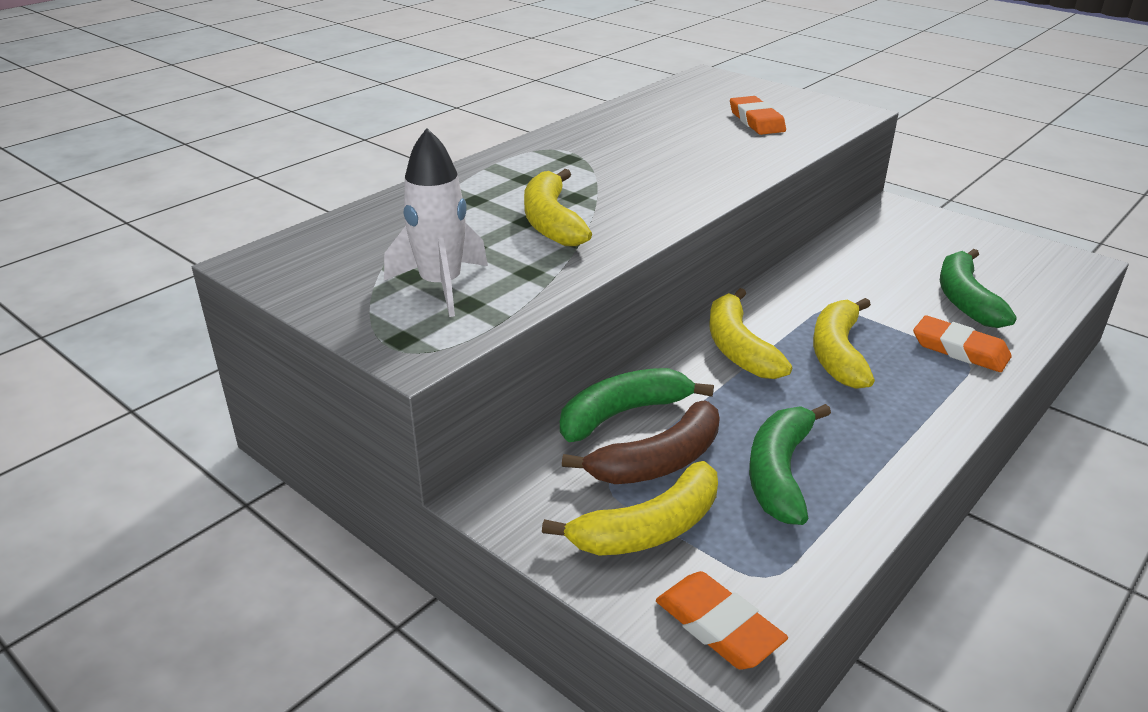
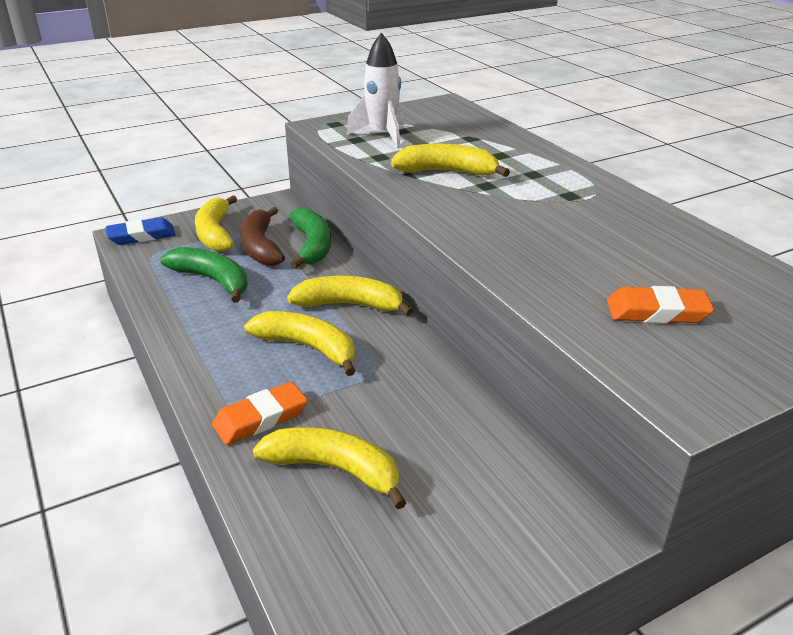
camera: 110 degrees right, 0 degrees up
(718, 626) = (141, 236): orange eraser -> blue eraser
(965, 299) = (334, 469): green banana -> yellow banana

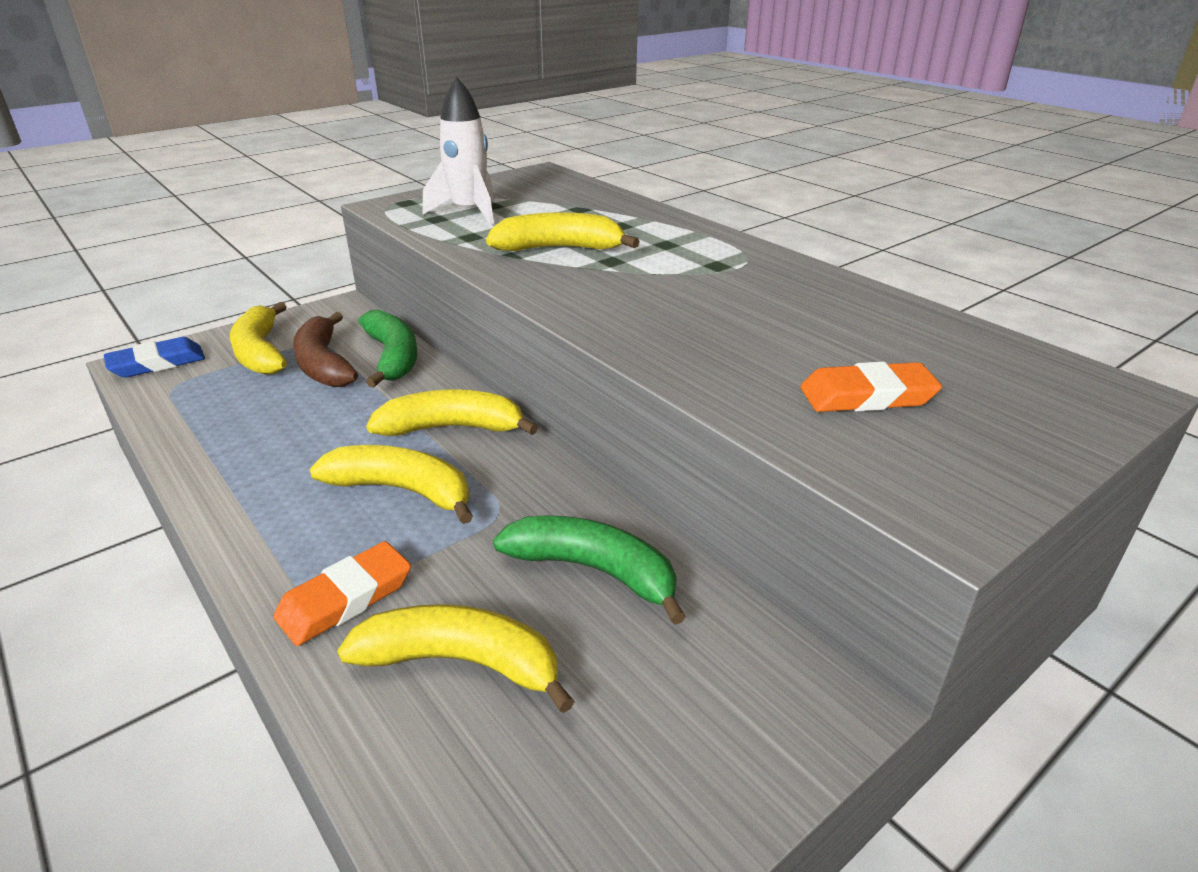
camera: 10 degrees left, 0 degrees up
(212, 280) = (261, 413): green banana -> green banana (594, 571)

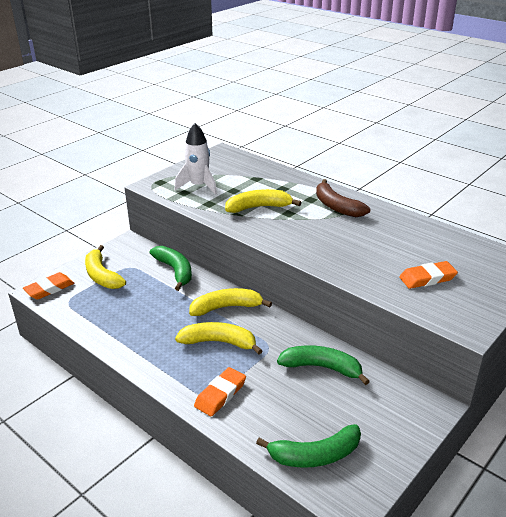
camera: 10 degrees left, 0 degrees up
(157, 363) = (49, 289): blue eraser -> orange eraser
(324, 364) = (141, 279): brown banana -> brown banana (337, 206)
(461, 662) = (283, 413): yellow banana -> none
(488, 788) = (315, 455): none -> green banana

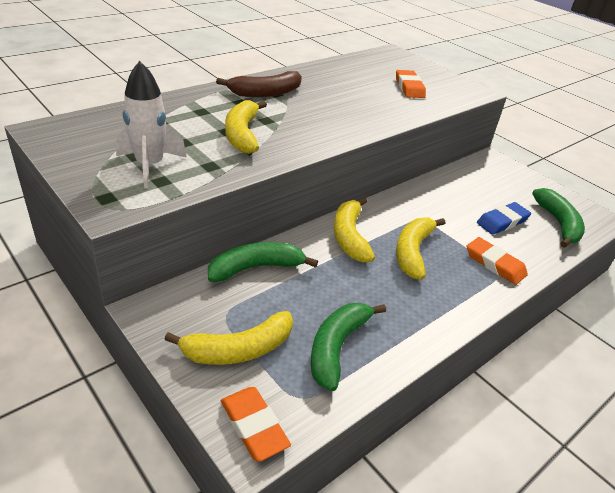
camera: 85 degrees left, 5 degrees up
(295, 405) = (502, 221): none -> blue eraser
(322, 368) = (452, 197): green banana -> green banana (337, 347)

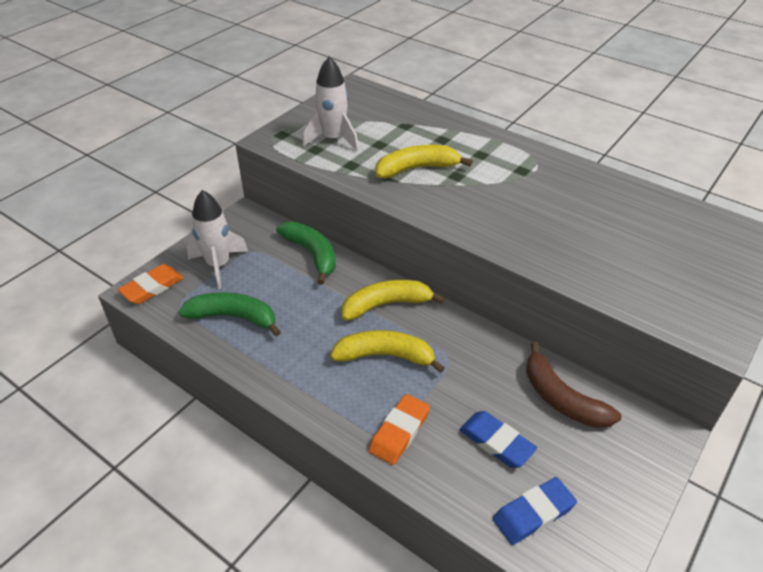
camera: 80 degrees right, 5 degrees up
(238, 349) = (218, 265): yellow banana -> white rocket
(265, 93) = (516, 164): brown banana -> brown banana (561, 398)
(409, 87) = (651, 266): orange eraser -> none
(558, 223) = (533, 513): green banana -> blue eraser

